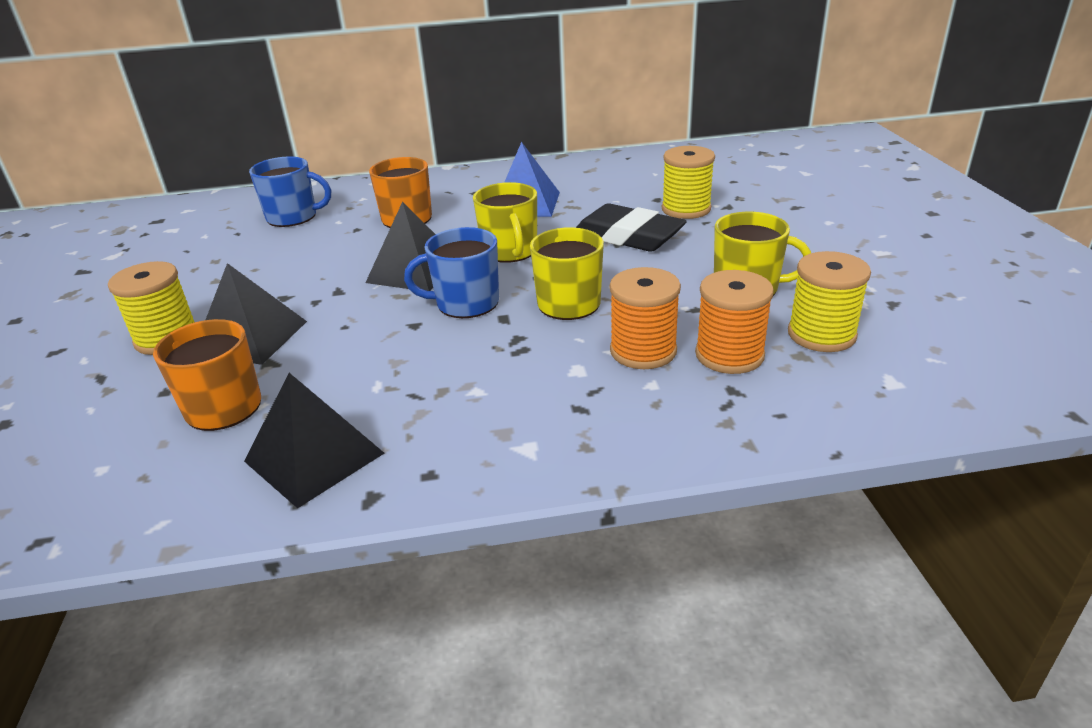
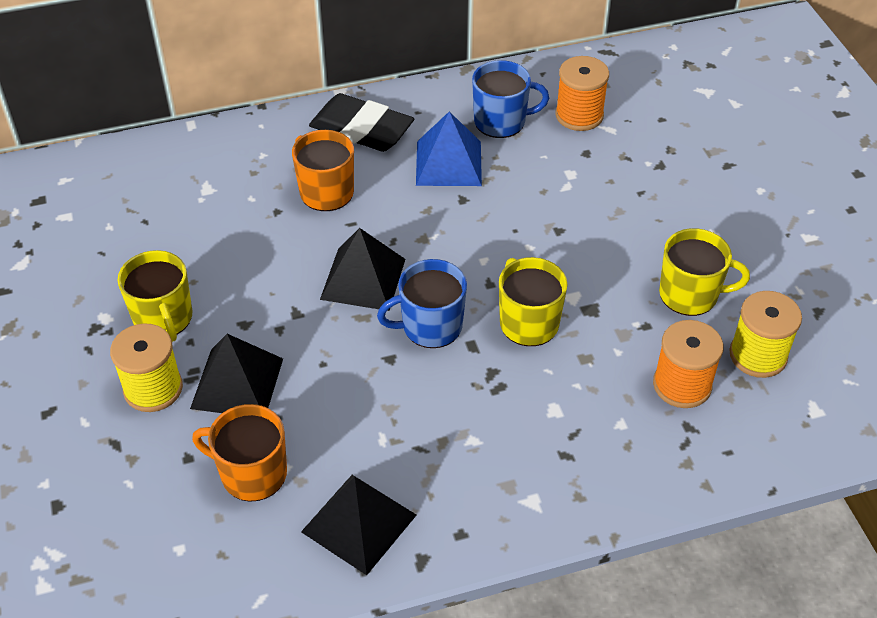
camera: 10 degrees left, 15 degrees up
(293, 217) = (197, 191): blue mug -> blue mug (501, 121)
(510, 251) = (453, 245): yellow mug -> yellow mug (163, 318)
(628, 236) = (567, 217): black eraser -> black eraser (361, 129)
(643, 351) = (607, 383): orange spool -> orange spool (579, 115)
(686, 209) = (618, 171): yellow spool -> none

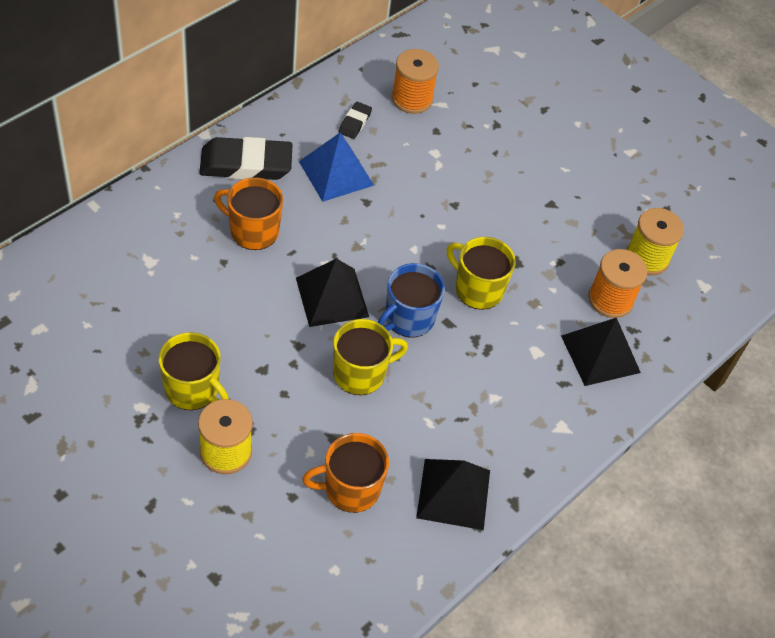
camera: 35 degrees left, 5 degrees up
(237, 383) = (290, 421): black pyramid -> black pyramid (600, 354)
(501, 121) = (355, 122): blue mug -> black eraser
(690, 294) = (577, 226): yellow mug -> yellow mug (360, 373)

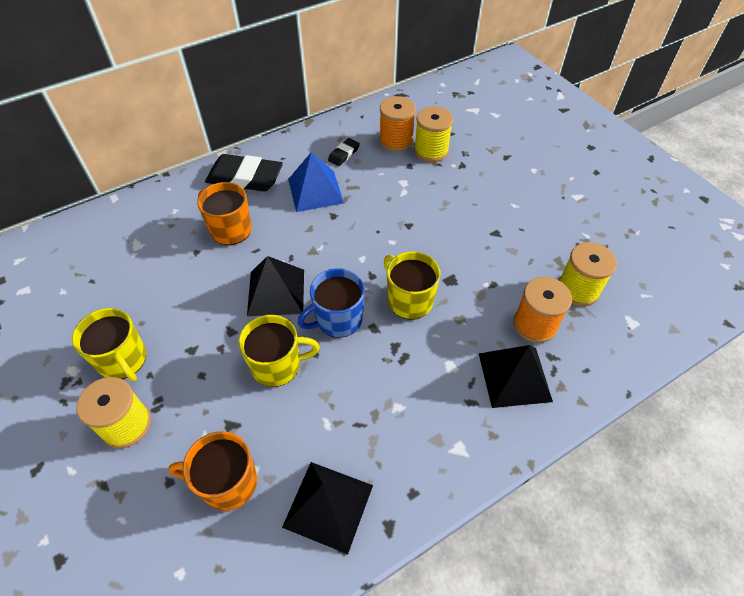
camera: 20 degrees right, 0 degrees up
(456, 109) = (431, 151): none -> yellow spool

